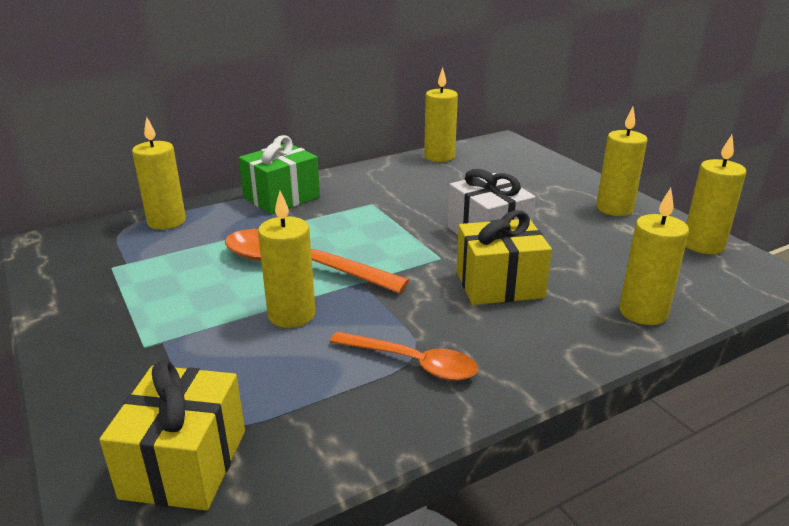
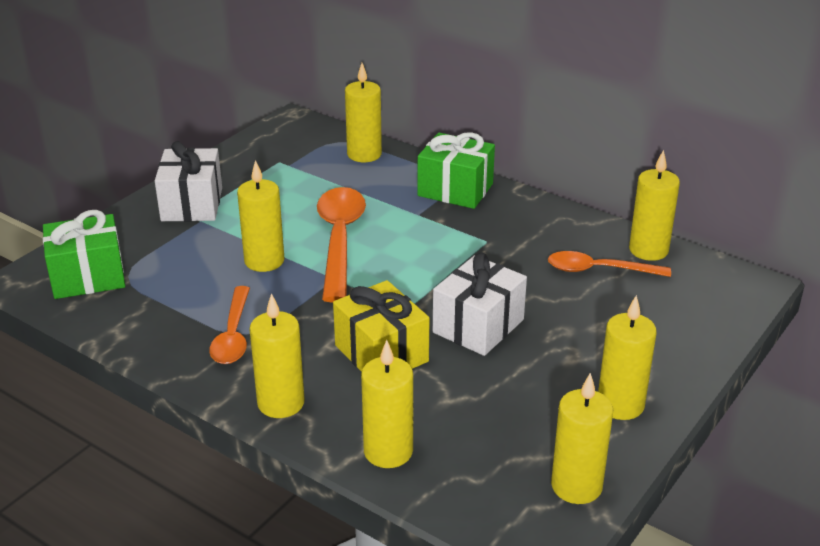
camera: 65 degrees right, 5 degrees up
(118, 341) = (192, 204): none -> white gift
(185, 463) = (88, 277): yellow gift -> green gift
(449, 176) = (598, 270): none -> orange spoon
(549, 356) = (281, 403): none -> yellow candle

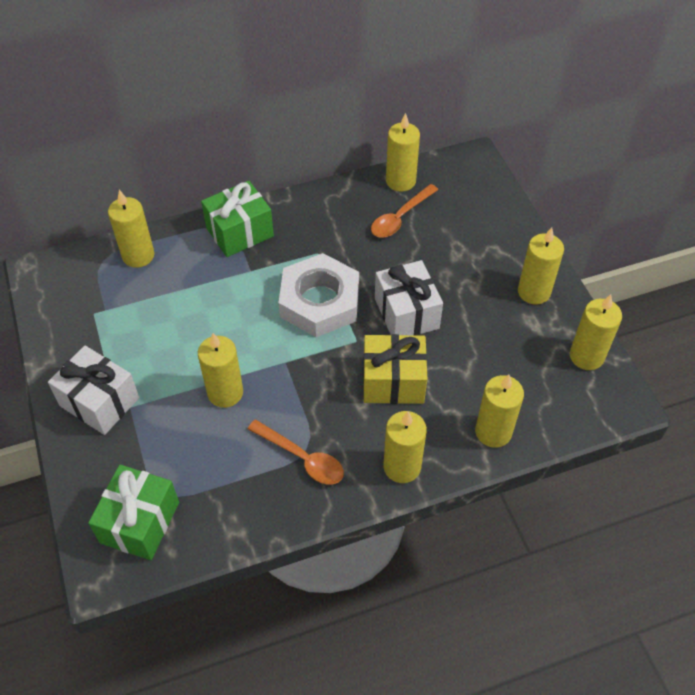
camera: 55 degrees left, 20 degrees up
(339, 240) = (240, 333): orange spoon -> none
(428, 267) = (319, 302): none -> white nut

